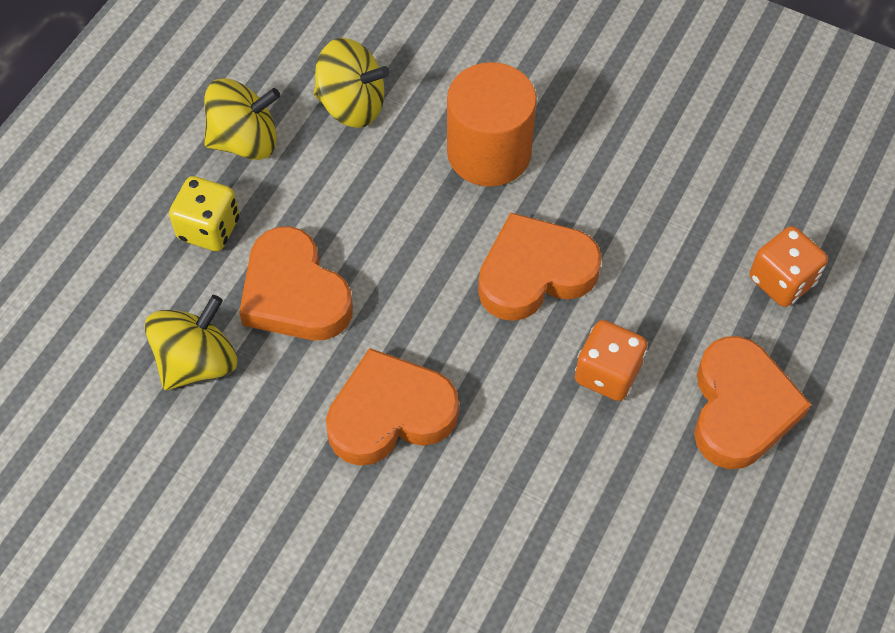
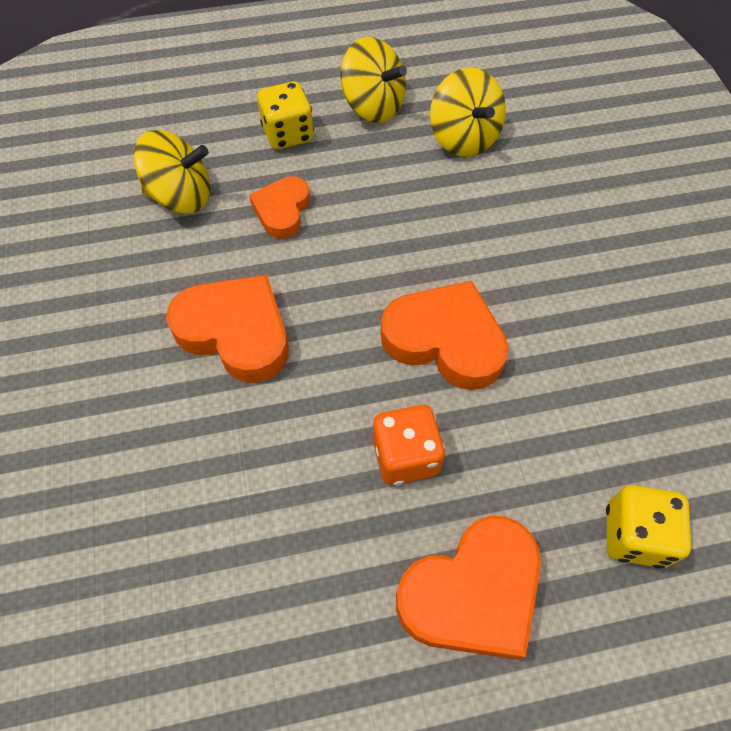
camera: 50 degrees right, 0 degrees up
(294, 294) = (282, 211): orange heart -> orange heart, size x0.61
(489, 152) = (516, 239): orange cylinder -> none
(781, 280) = (634, 535): orange dice -> yellow dice

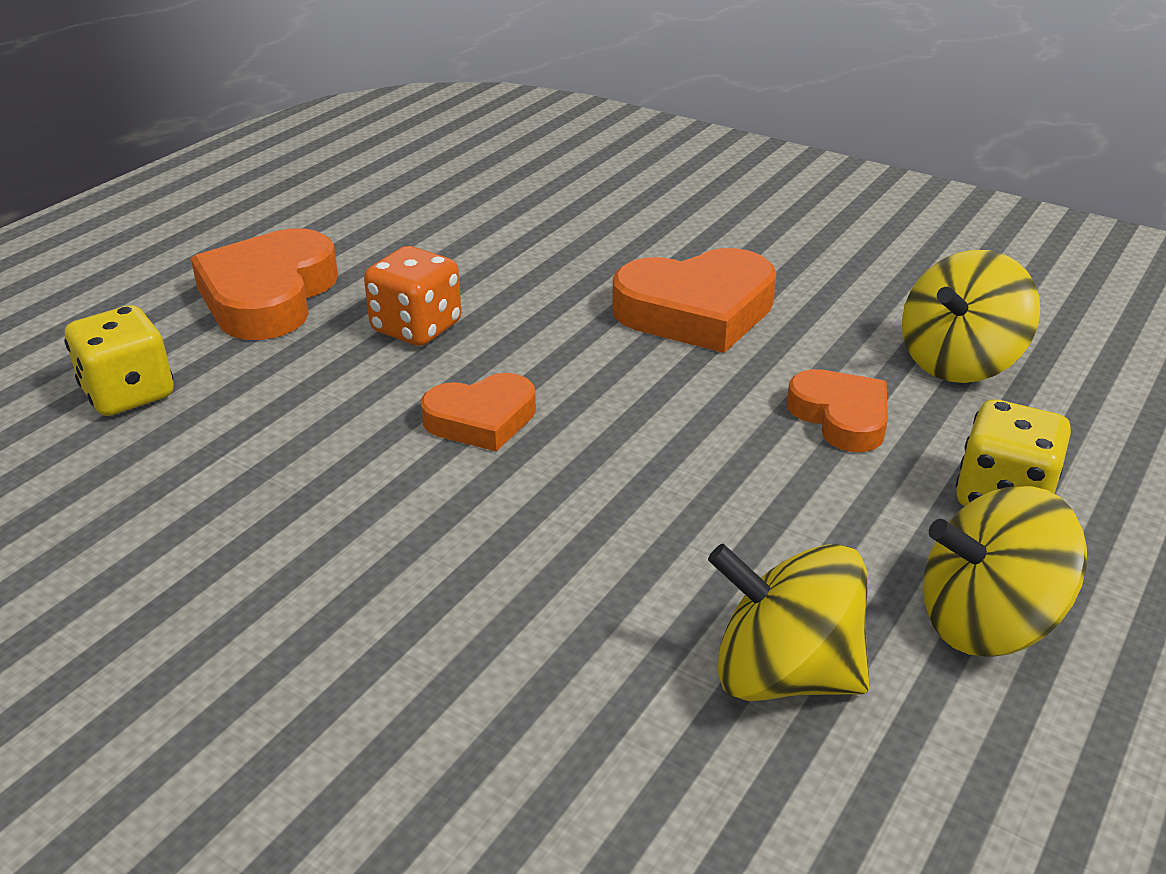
camera: 135 degrees right, 25 degrees down
(445, 340) = (481, 419): orange heart -> orange heart, size x0.61

